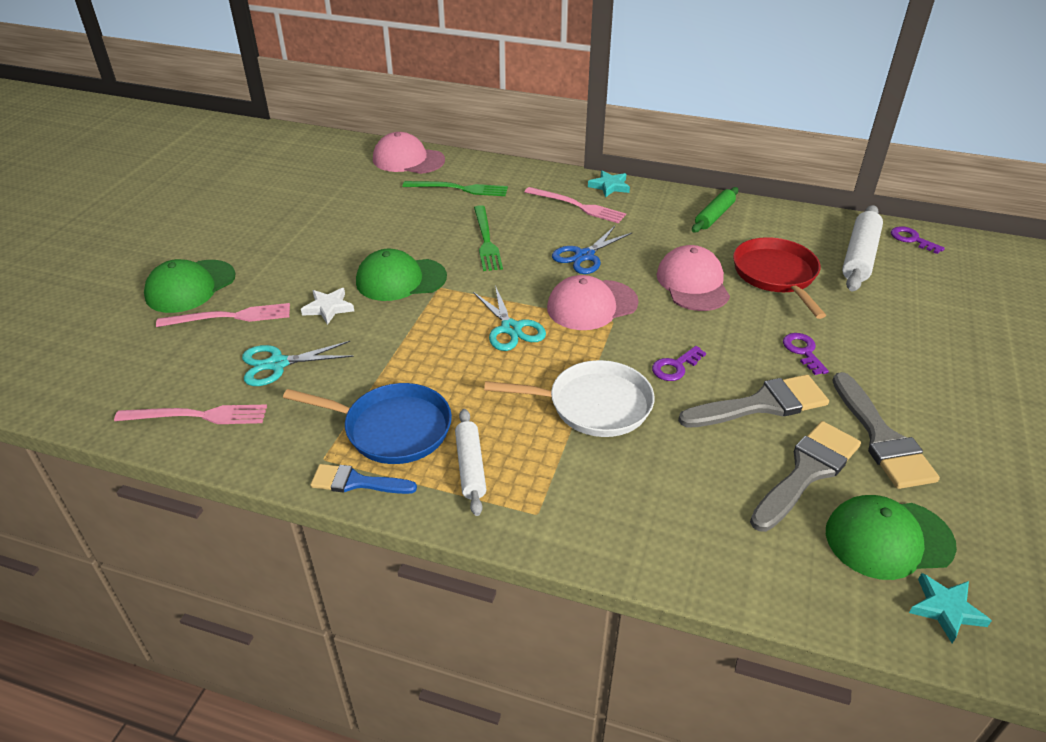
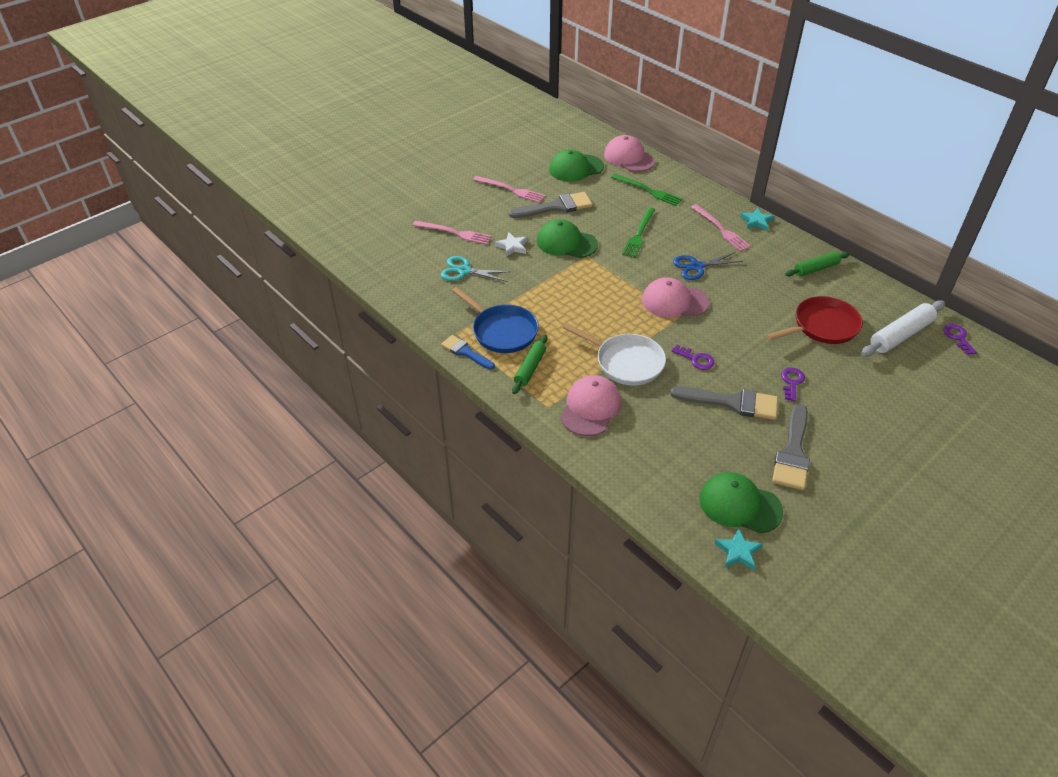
camera: 30 degrees right, 5 degrees up
(190, 286) = (443, 206): green cap -> green cap (576, 168)
(197, 416) = (407, 285): pink fork -> pink fork (511, 190)
(470, 467) = (530, 368): white rolling pin -> green rolling pin
(511, 328) = (611, 298): turquoise scissors -> none
(675, 367) = (696, 359): purple key -> purple key turned 135 degrees counterclockwise
(693, 283) = (756, 311): pink cap -> pink cap (590, 408)
(776, 275) = (822, 326): red pan -> red pan turned 45 degrees clockwise
(807, 472) = (724, 450): grey brush -> grey brush (556, 207)

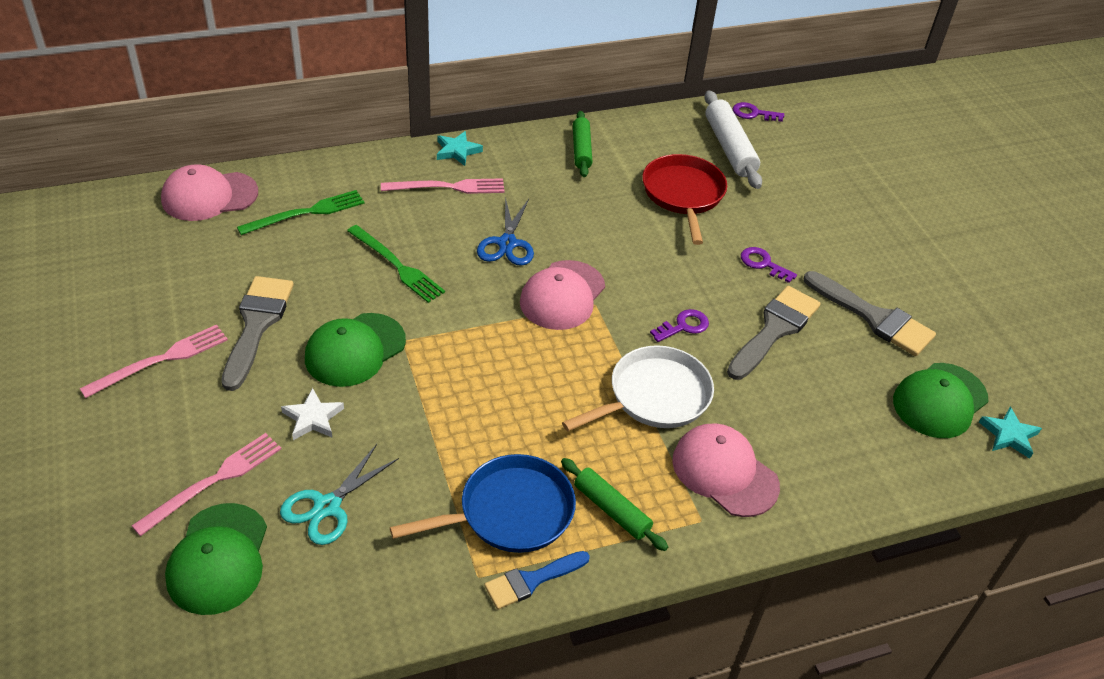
camera: 70 degrees left, 0 degrees up
(576, 168) = (178, 261): green cap -> green cap (218, 559)

